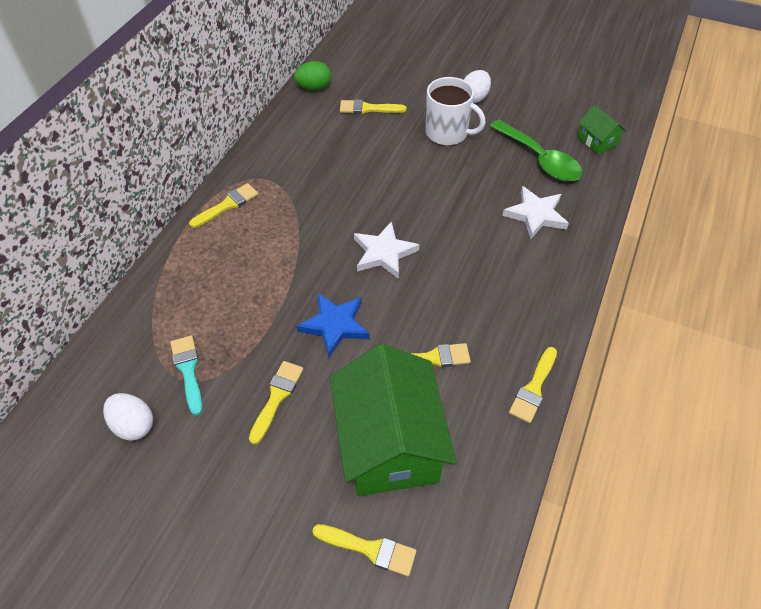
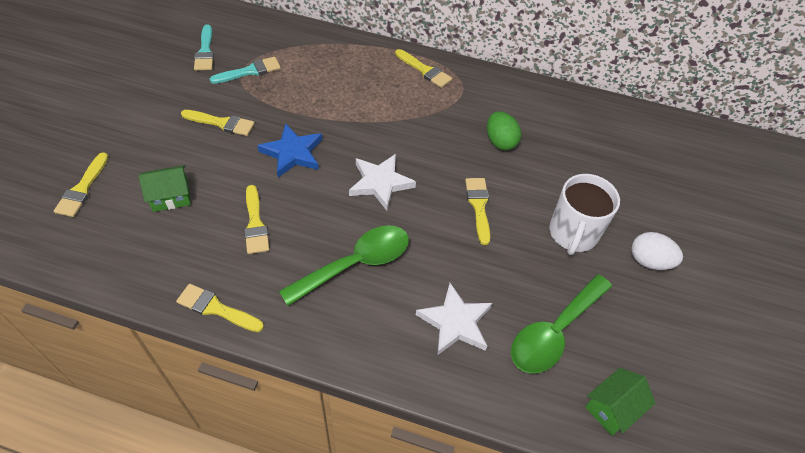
camera: 80 degrees right, 0 degrees up
(134, 425) = (205, 51): white egg -> turquoise brush
(314, 87) = (608, 113): green egg -> green egg (500, 141)
(368, 108) = (590, 159): yellow brush -> yellow brush (478, 206)
(389, 443) = (171, 197): green house -> green house, size x0.44
(480, 277) = (355, 264): none -> green spoon

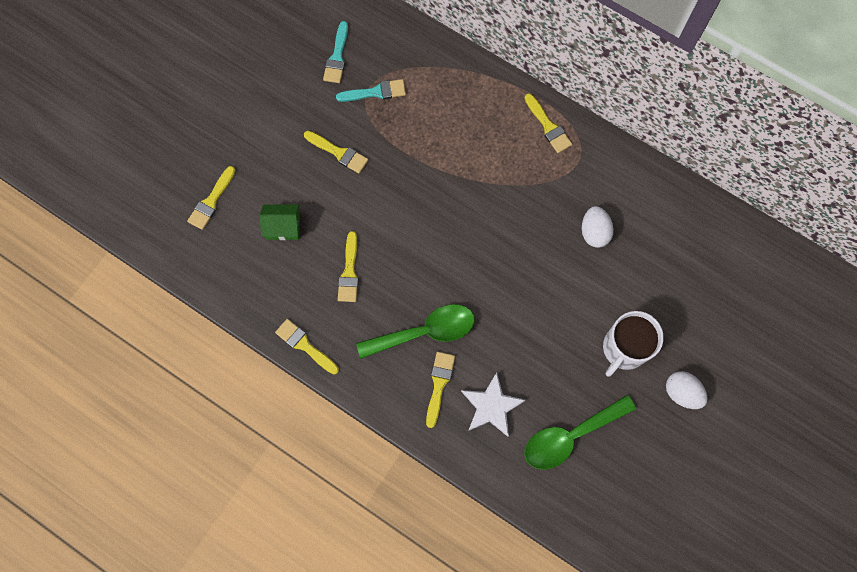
camera: 20 degrees right, 20 degrees up
(293, 153) = (396, 202): blue star -> none
(380, 183) = (467, 254): white star -> none
(478, 206) = (548, 300): yellow brush -> yellow brush (439, 384)
(500, 141) = (594, 232): green egg -> white egg
(612, 408) = (591, 510): green house -> none

